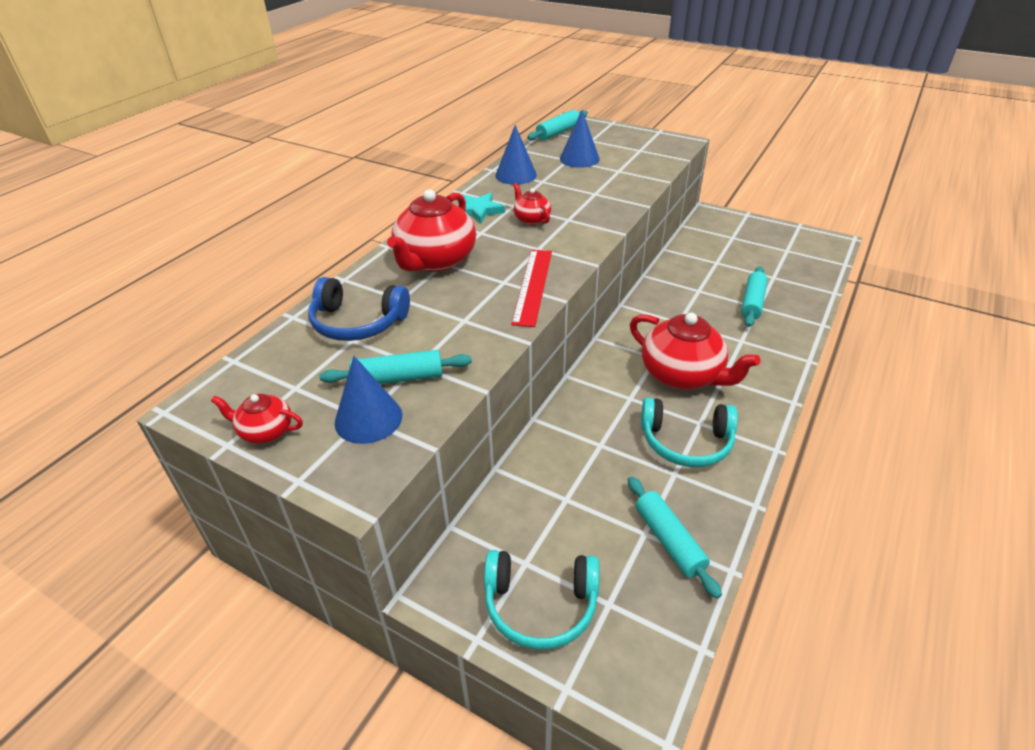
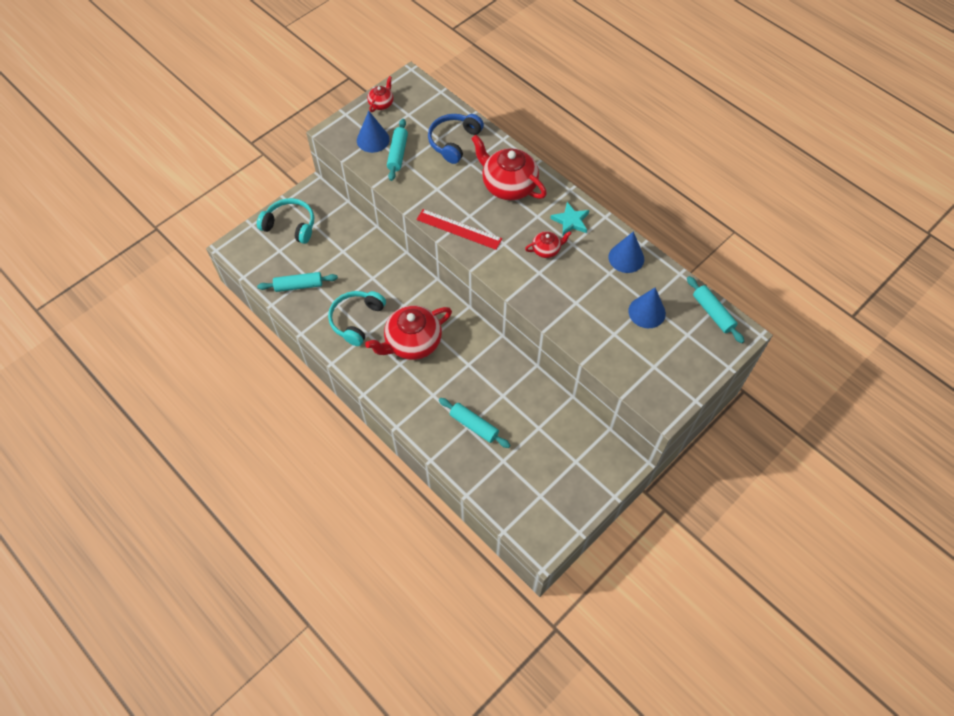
camera: 105 degrees right, 20 degrees up
(540, 605) = (290, 225): turquoise headphones -> turquoise headphones turned 90 degrees clockwise

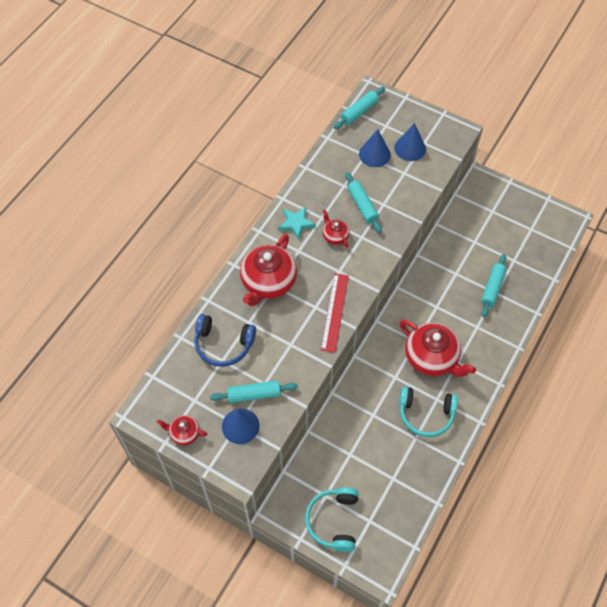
camera: 105 degrees left, 0 degrees up
(298, 286) = (406, 483): turquoise rolling pin -> turquoise rolling pin (362, 205)
(626, 258) = (324, 176): blue cone -> blue cone (410, 148)

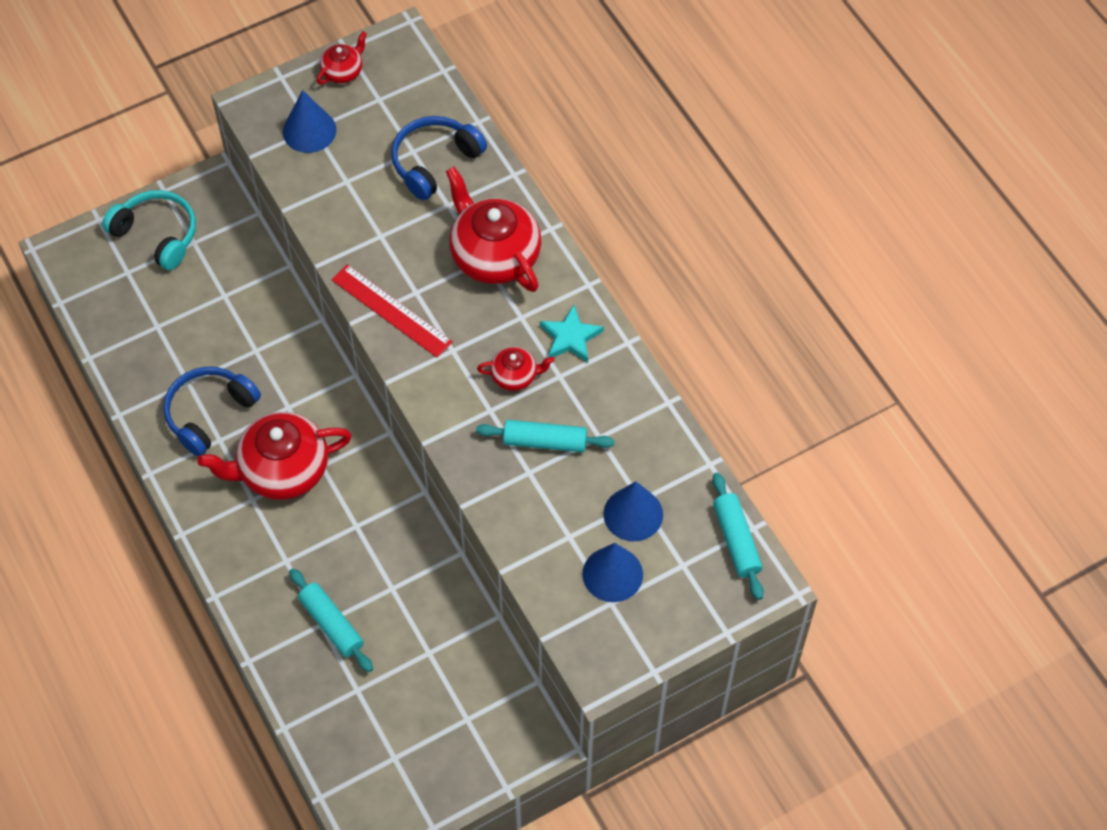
camera: 120 degrees right, 0 degrees up
(254, 394) = (340, 163): turquoise rolling pin -> none
(426, 414) = (209, 413): turquoise headphones -> blue headphones

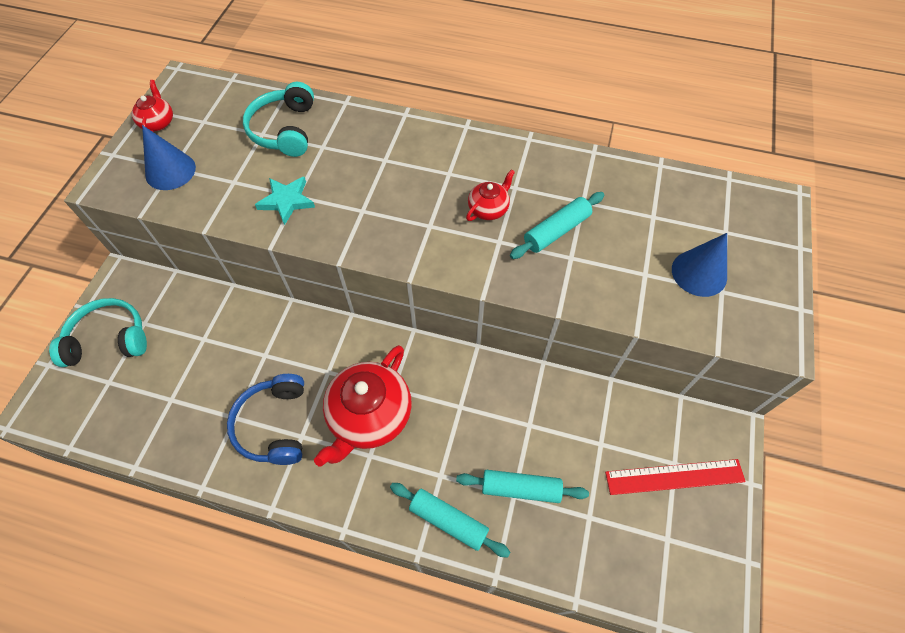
camera: 45 degrees left, 0 degrees up
(391, 310) = (359, 234): red ruler -> red ruler (674, 477)
(434, 162) = (284, 130): blue headphones -> turquoise headphones
(494, 255) = (388, 152): red teapot -> none
(570, 337) = (493, 161): turquoise star -> turquoise star (287, 201)
(633, 514) = (661, 228): blue cone -> none
(736, 540) = (731, 193): turquoise rolling pin -> turquoise rolling pin (448, 520)

